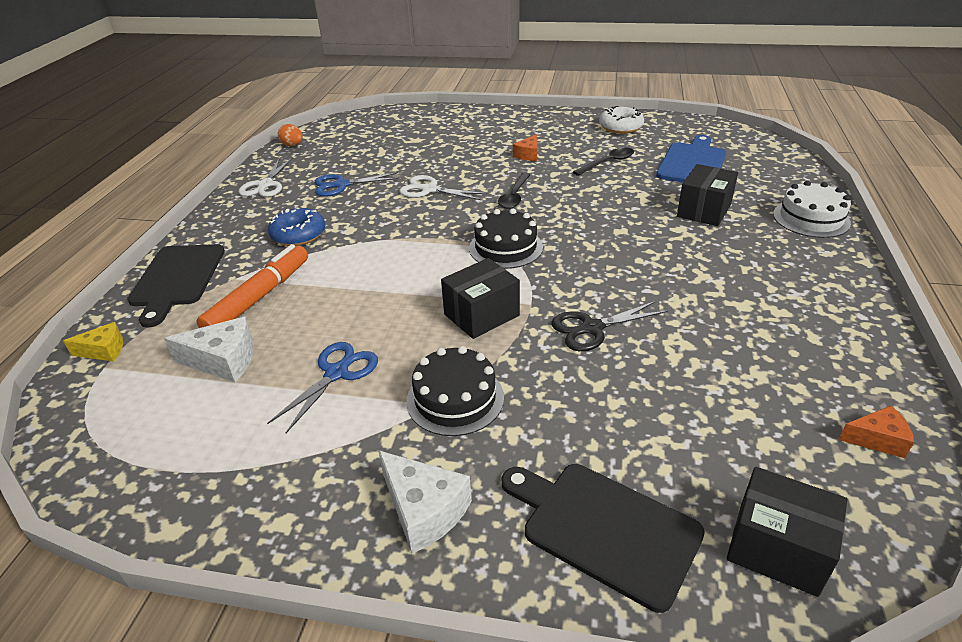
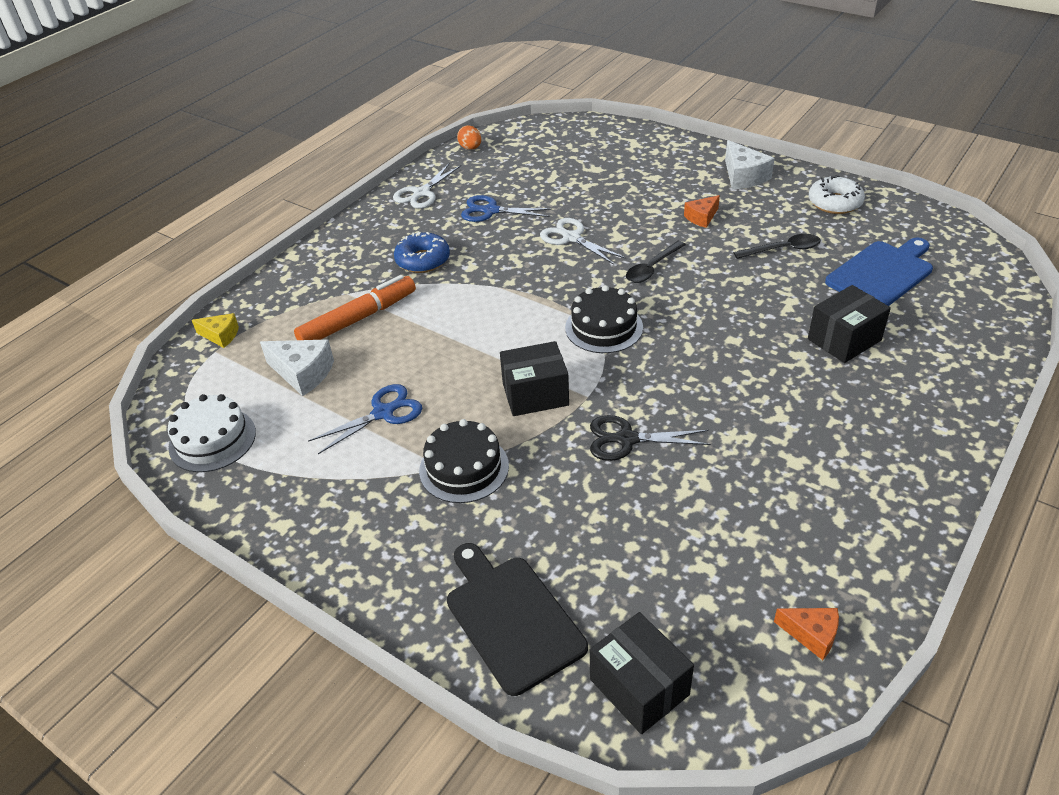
camera: 25 degrees right, 5 degrees up
(177, 279) = (302, 280): black cutting board -> none
(424, 510) = (385, 553): white cheese -> white cheese (743, 176)
(811, 218) = (962, 383): white cake -> white cake (212, 440)

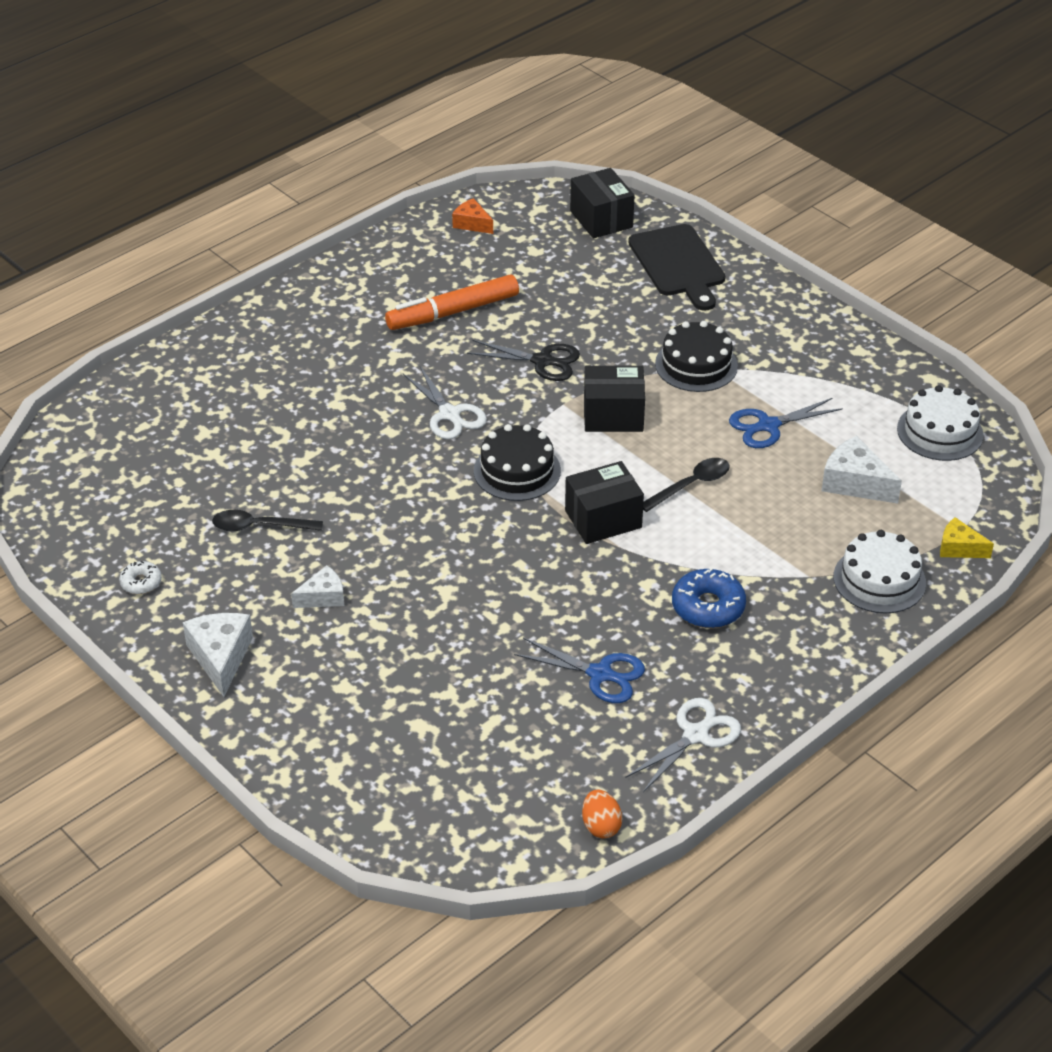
camera: 170 degrees left, 0 degrees up
(291, 301) = (879, 580): none -> white cake
(358, 319) = (794, 537): orange marker -> orange marker (453, 312)
(571, 238) = (505, 601): white scissors -> white scissors (449, 414)
(652, 268) = (428, 533): black spoon -> black spoon (691, 485)
(702, 217) = (323, 597): orange cheese -> white cheese
(834, 203) = (141, 582): white donut -> white donut, size x0.57
(844, 339) = (281, 410): black box -> black box (603, 519)
(881, 273) = (178, 472): blue cutting board -> none

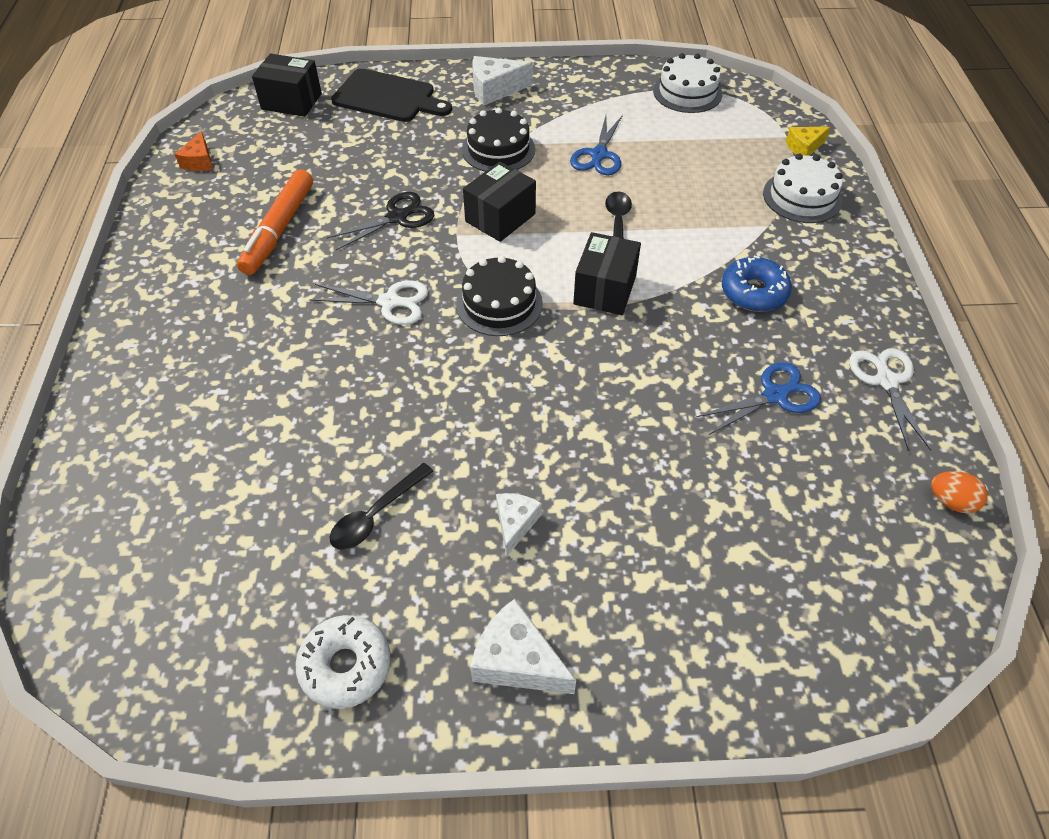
camera: 50 degrees left, 10 degrees up
(141, 582) = (346, 666): white donut -> white donut, size x1.75
(472, 224) = (199, 161): orange cheese -> orange cheese turned 75 degrees counterclockwise
(855, 483) = (697, 152): white cheese -> white cheese (495, 89)

